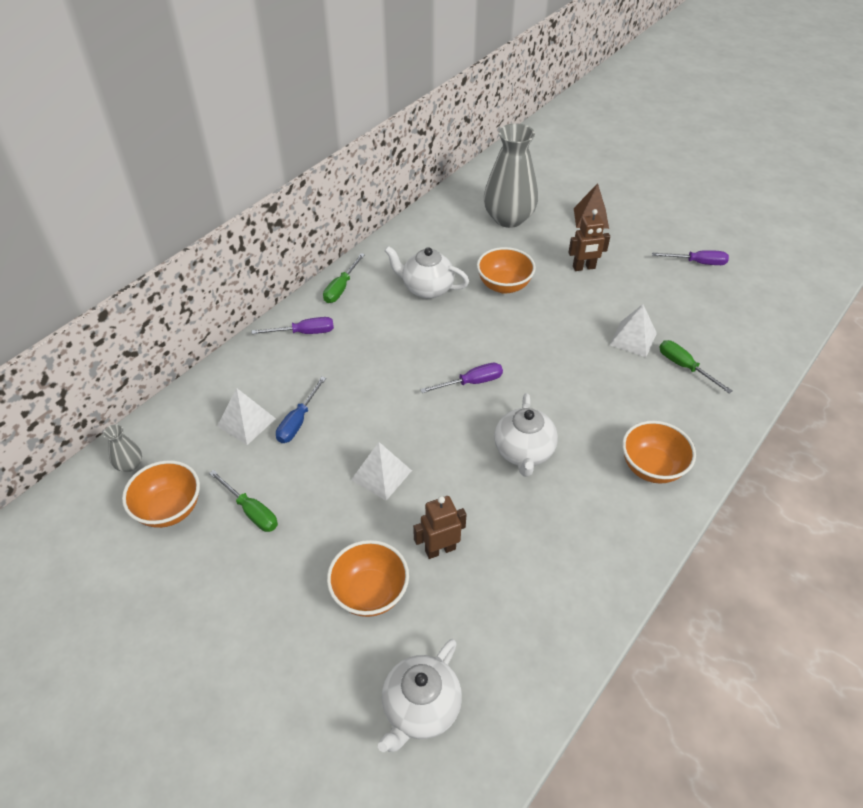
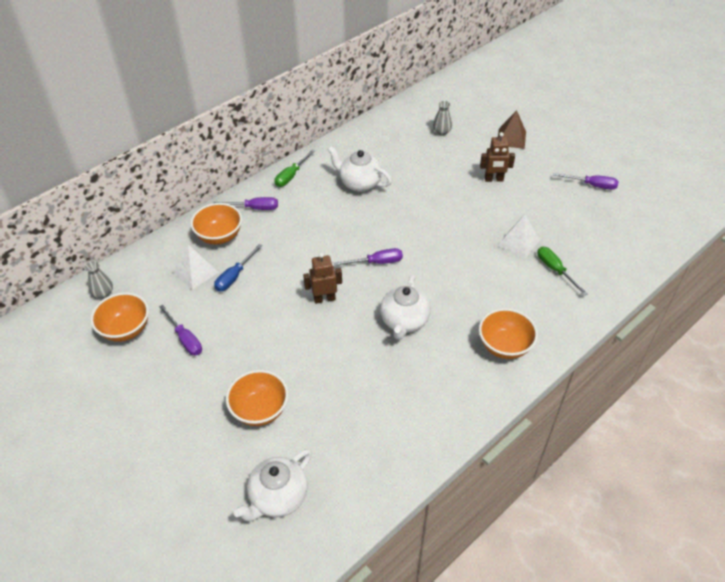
camera: 10 degrees right, 0 degrees up
(251, 511) = (185, 339): green screwdriver -> purple screwdriver
(381, 475) = (289, 325): white pyramid -> none
(440, 549) = (320, 386): brown robot -> brown robot (324, 299)
(504, 285) = (423, 187): orange bowl -> orange bowl (219, 236)
(508, 218) = (441, 132): grey vase -> grey vase, size x0.43

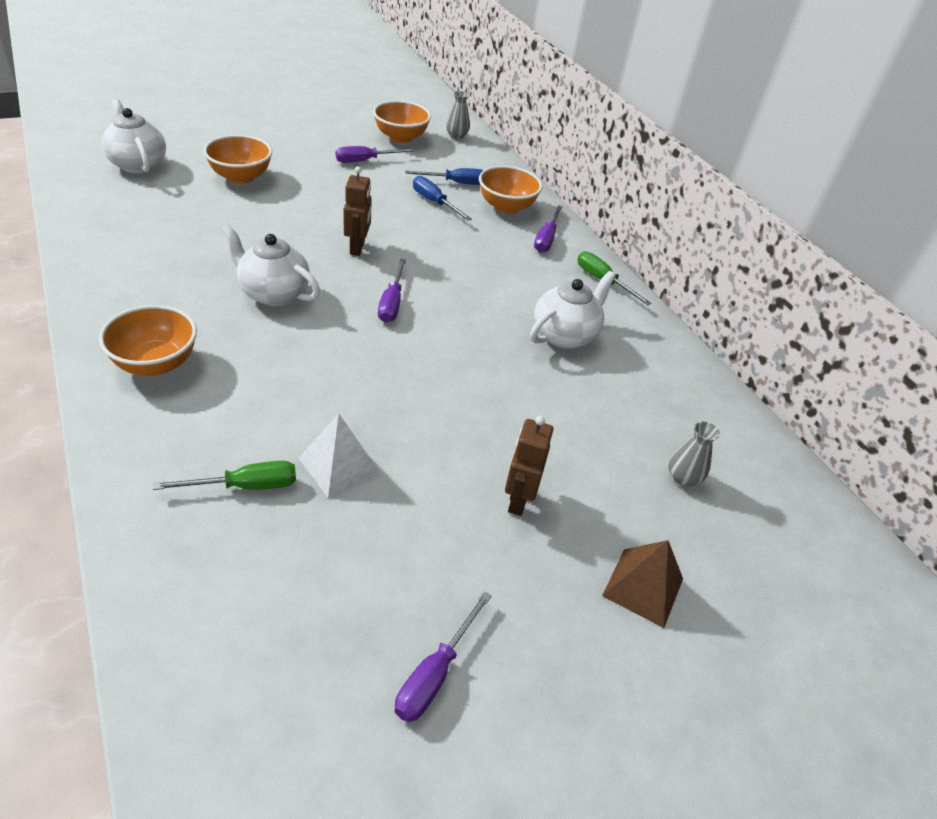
camera: 100 degrees right, 5 degrees down
(195, 272) = (456, 183): white pyramid -> blue screwdriver

